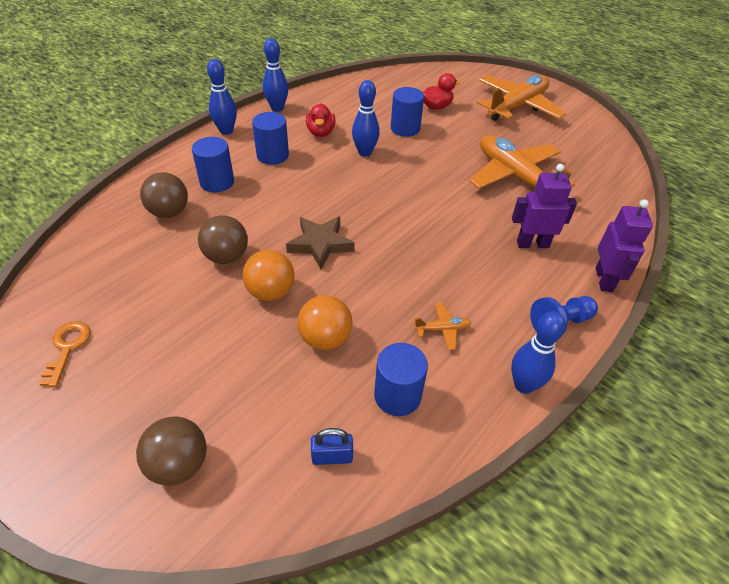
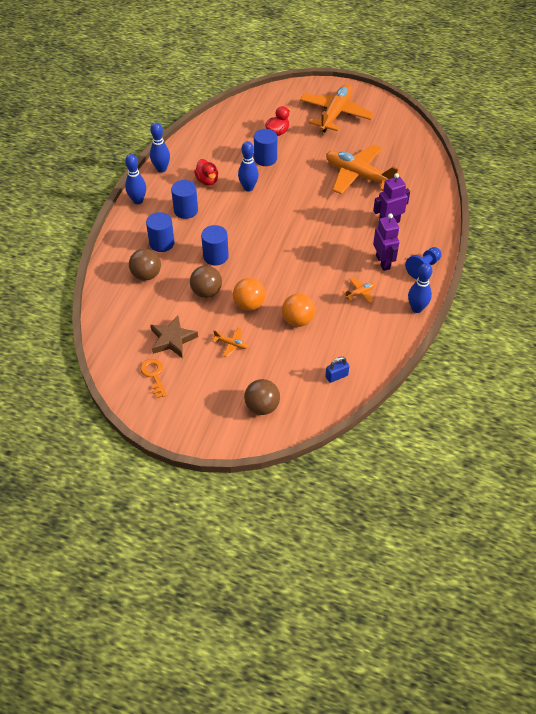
camera: 20 degrees left, 5 degrees up
(207, 341) = (231, 344): none -> orange plane
(320, 244) = (260, 265): brown star -> brown star (172, 339)
(397, 396) = (354, 336): blue cylinder -> blue cylinder (215, 256)
(604, 280) = (438, 233): purple robot -> purple robot (383, 262)

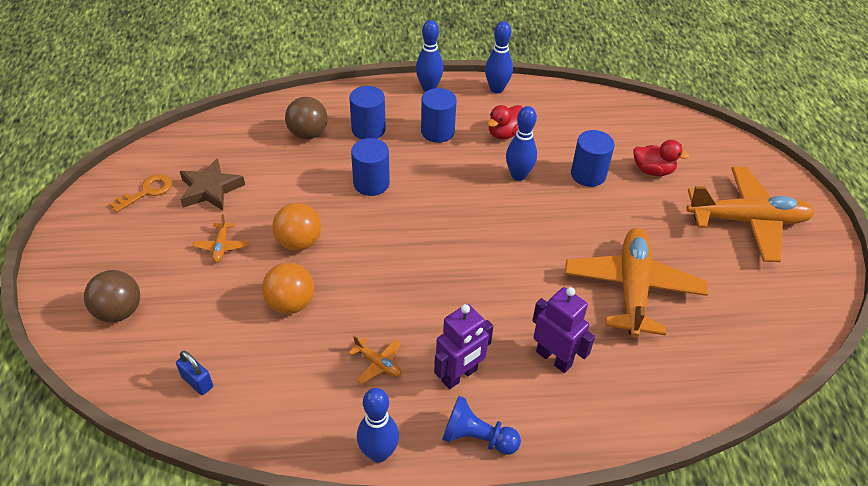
camera: 65 degrees right, 5 degrees down
(206, 292) = (303, 195): brown ball -> none

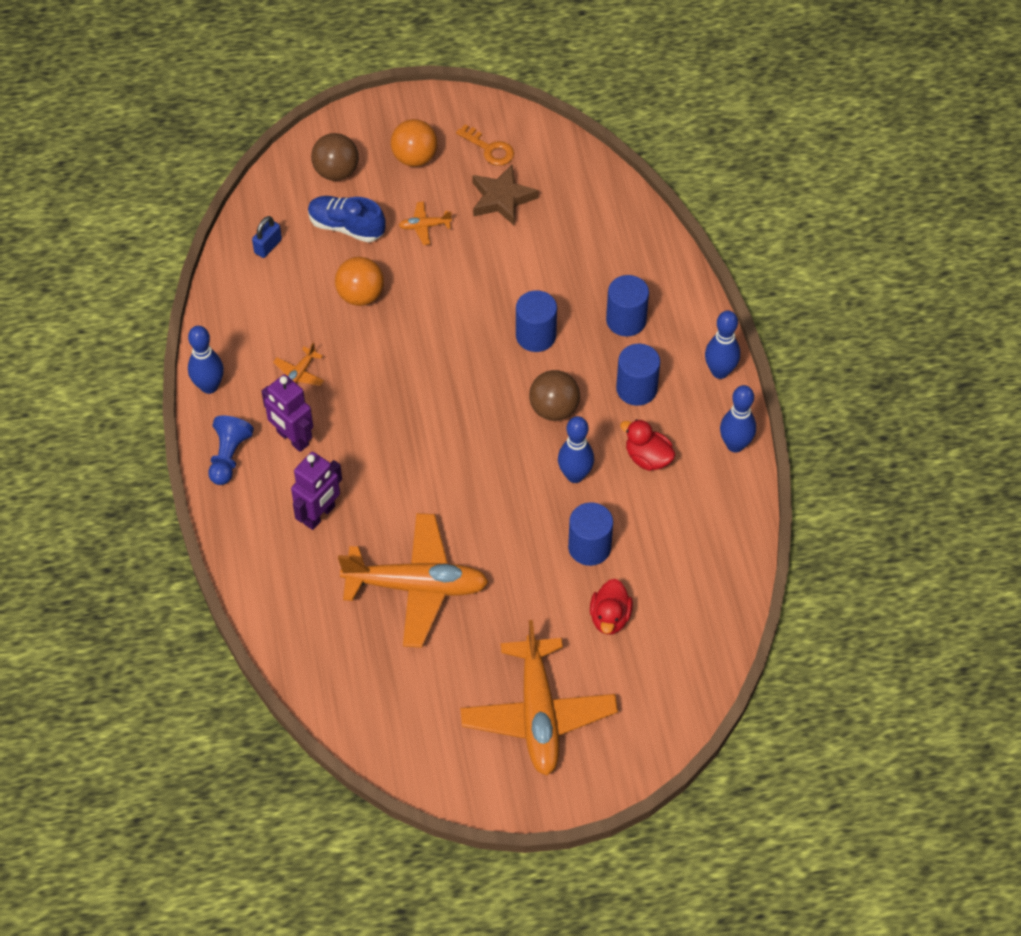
camera: 85 degrees right, 10 degrees up
(197, 308) = (346, 227): none -> blue shoe
(299, 242) = (439, 287): orange ball -> orange ball (415, 158)
(308, 134) = (606, 265): brown ball -> brown ball (554, 409)

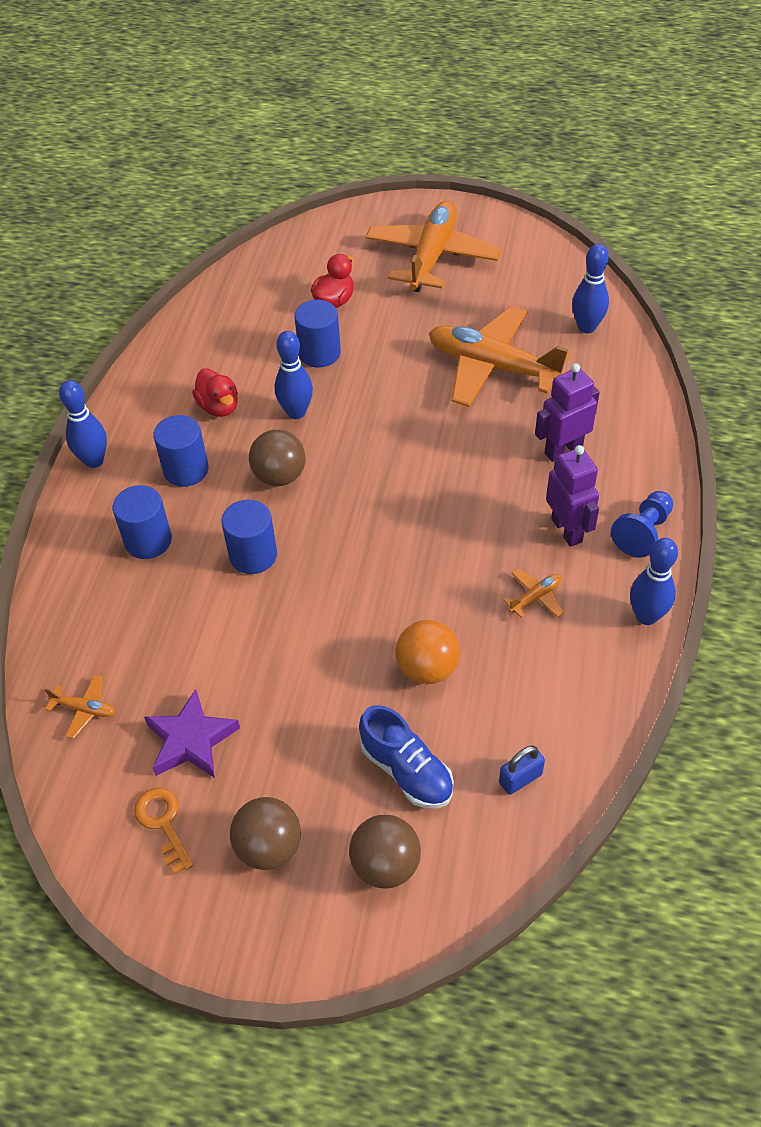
camera: 155 degrees left, 5 degrees down
(415, 158) = (269, 847): orange ball -> brown ball
(424, 226) = (307, 735): orange plane -> orange plane (84, 709)
(502, 199) = (191, 740): brown star -> purple star
(735, 445) = (131, 394): blue bowling pin -> blue bowling pin (586, 327)

